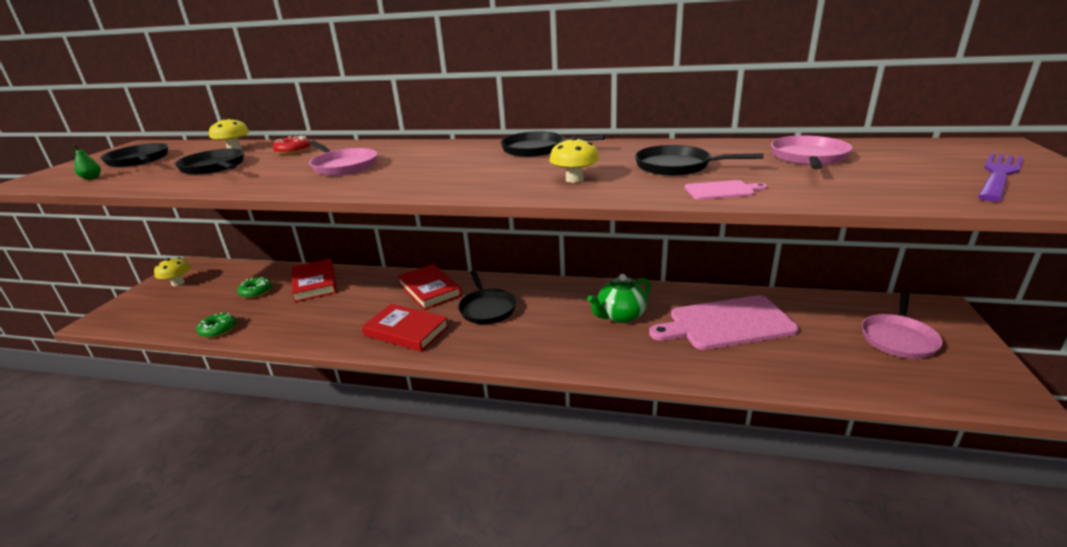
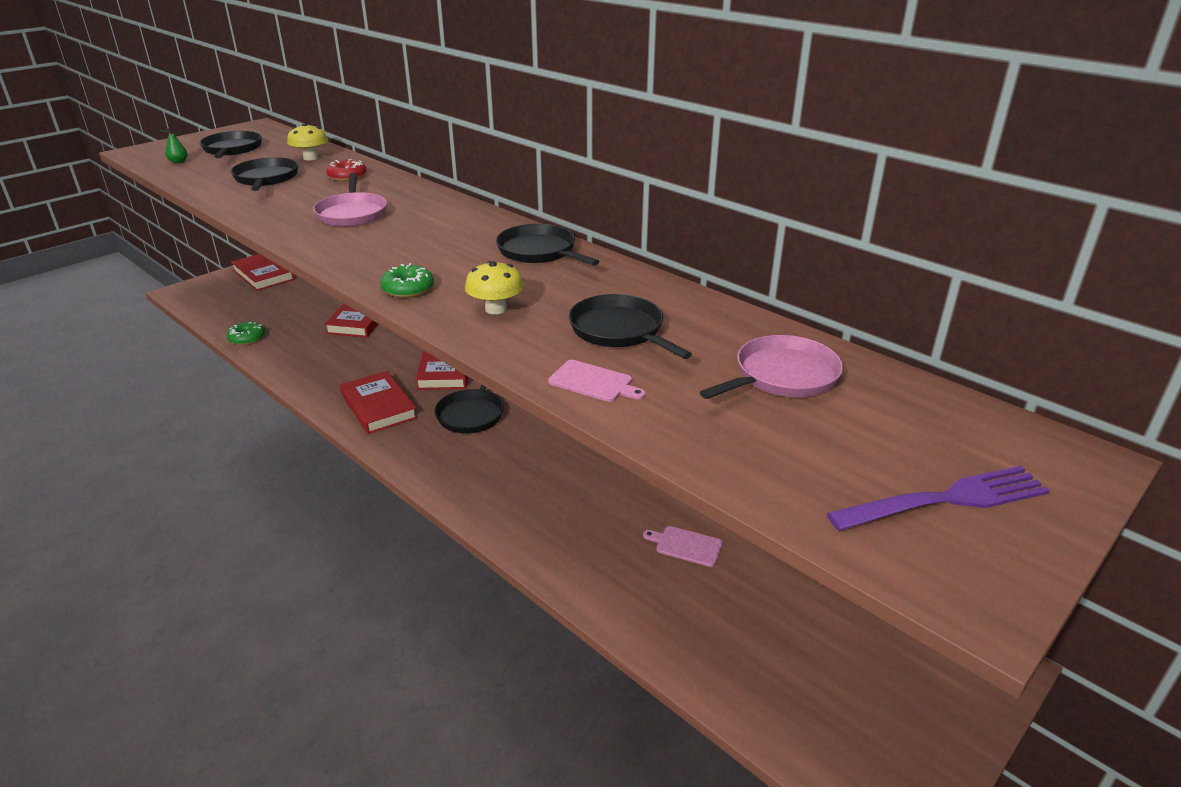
camera: 30 degrees right, 5 degrees up
(178, 283) = (263, 275): yellow mushroom -> red book
(256, 292) = (308, 309): green donut -> green donut (408, 289)
(620, 316) = (586, 482): green teapot -> none
(726, 323) = (686, 546): pink cutting board -> pink cutting board, size x0.42
(898, 338) = (867, 667): pink pan -> none

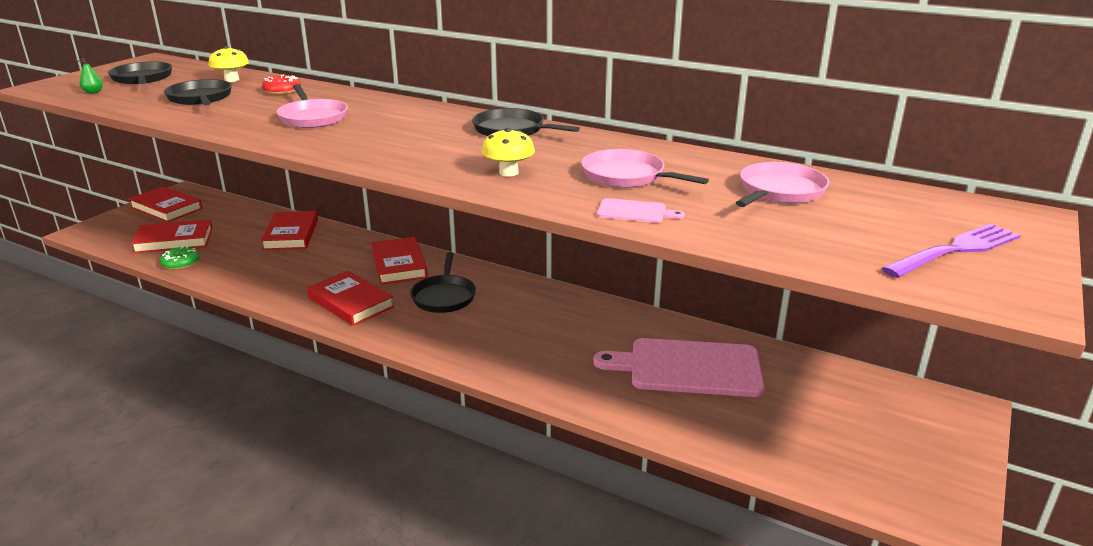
camera: 15 degrees left, 5 degrees down
(253, 312) = (174, 240): none -> red book
(408, 289) = (416, 166): green donut -> none
(619, 330) = (627, 176): black pan -> pink pan
(686, 546) = (689, 368): pink cutting board -> pink cutting board, size x2.37

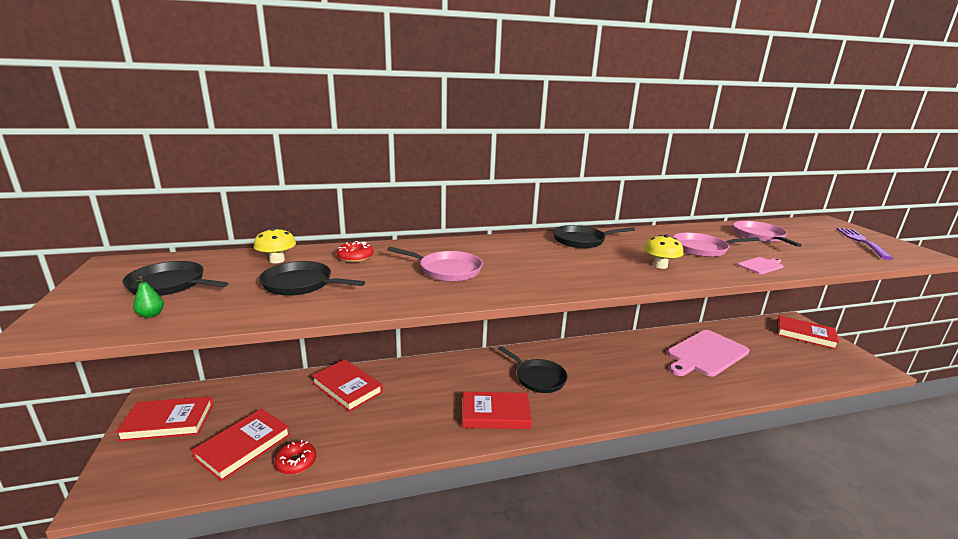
camera: 45 degrees left, 5 degrees down
(181, 263) = (296, 462): green donut -> red donut
(399, 264) = (470, 371): red book -> red book (805, 335)

